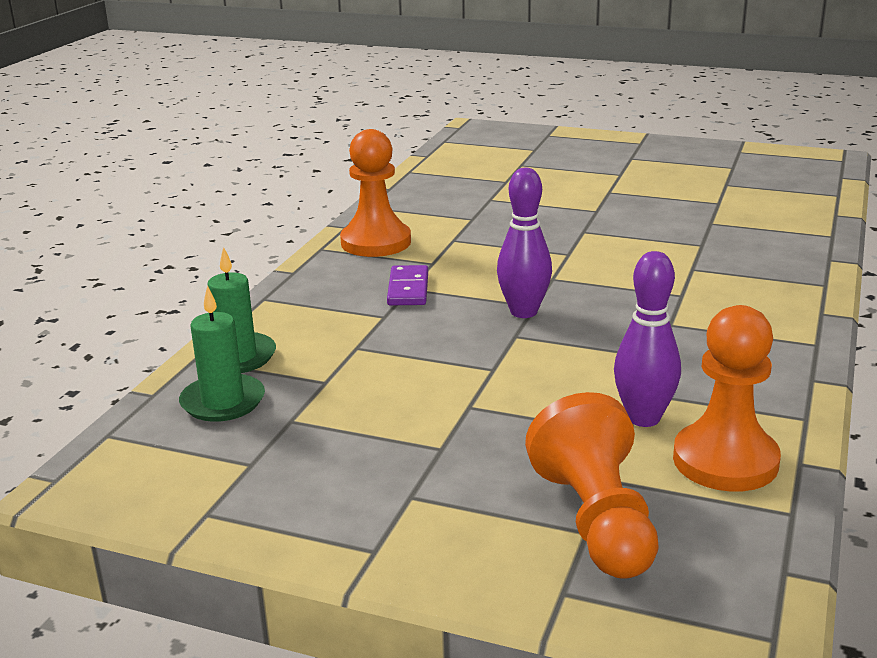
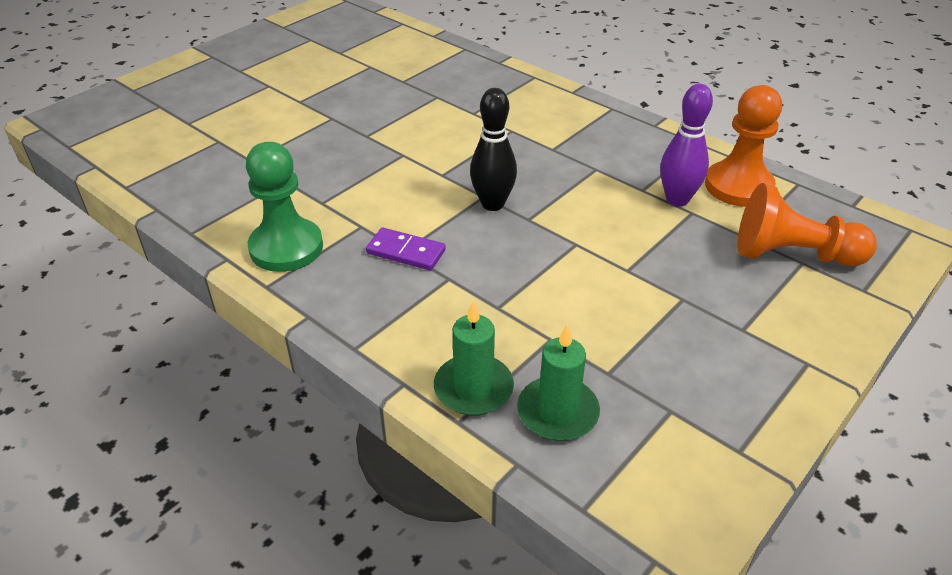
camera: 70 degrees left, 15 degrees up
(376, 242) = (286, 247): orange pawn -> green pawn
(524, 312) = (492, 204): purple bowling pin -> black bowling pin

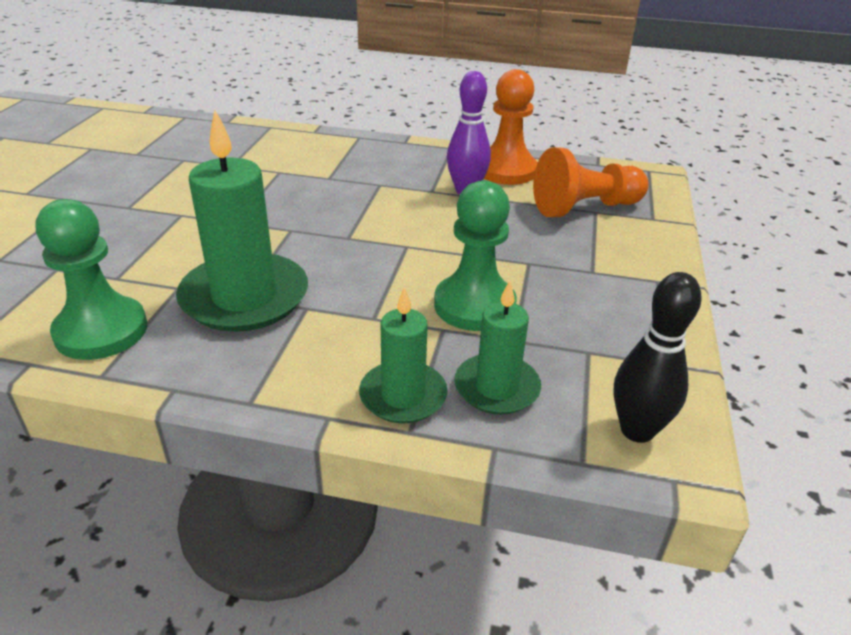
camera: 30 degrees left, 5 degrees down
(406, 252) = (245, 297): purple domino -> green candle
(492, 204) = (305, 234): black bowling pin -> black bowling pin (637, 430)
(595, 326) = (474, 305): none -> green pawn

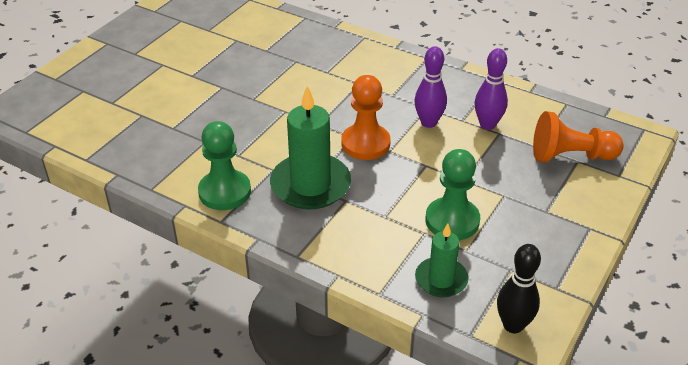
camera: 20 degrees right, 5 degrees up
(389, 199) = (428, 122): none -> purple bowling pin
(403, 396) = (383, 272): green candle -> none
(506, 170) = (527, 110): orange pawn -> orange pawn (365, 144)

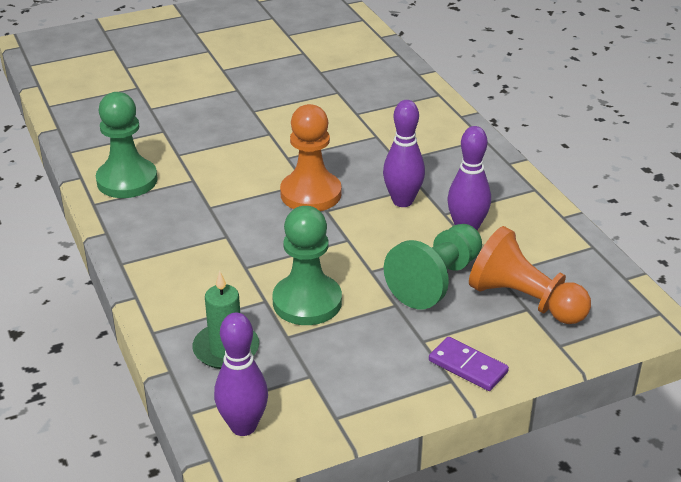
camera: 35 degrees right, 5 degrees down
(310, 185) = (210, 208): green candle -> none
(510, 168) = (436, 281): none -> green pawn
(513, 325) = (243, 426): black bowling pin -> purple bowling pin
(589, 214) = (467, 366): none -> purple domino

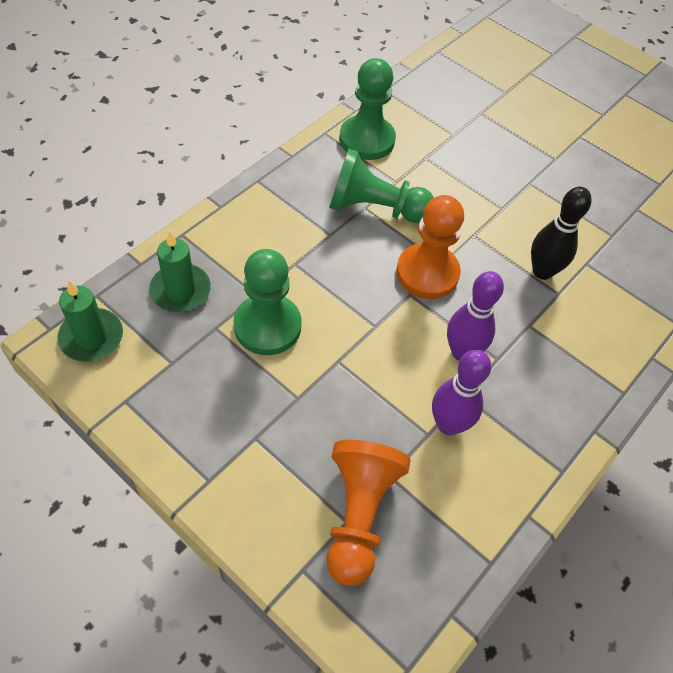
camera: 60 degrees right, 20 degrees up
(243, 426) = (91, 337): purple bowling pin -> green candle
(350, 136) = (542, 271): none -> black bowling pin
(436, 281) = (349, 422): green pawn -> green pawn (375, 208)
(467, 366) = (233, 489): purple domino -> none

